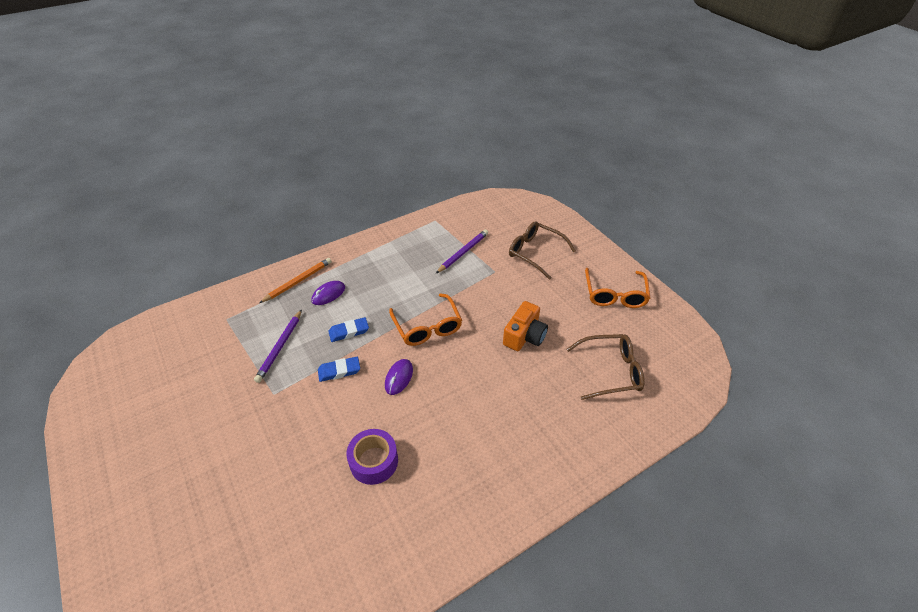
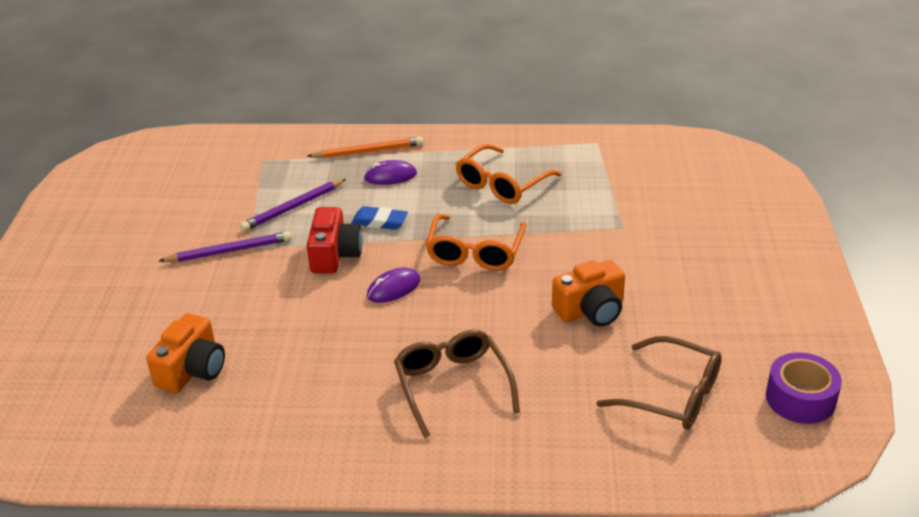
camera: 35 degrees right, 10 degrees down
(312, 517) = (192, 370): none -> orange camera
(339, 371) = (334, 255): blue eraser -> red camera
(374, 461) = (295, 352): purple tape -> purple tape (800, 399)
(463, 252) = (599, 191): purple pencil -> purple pencil (229, 251)
(535, 253) = (703, 226): brown glasses -> brown glasses (452, 386)
(614, 294) = (773, 316): orange glasses -> orange glasses (502, 184)

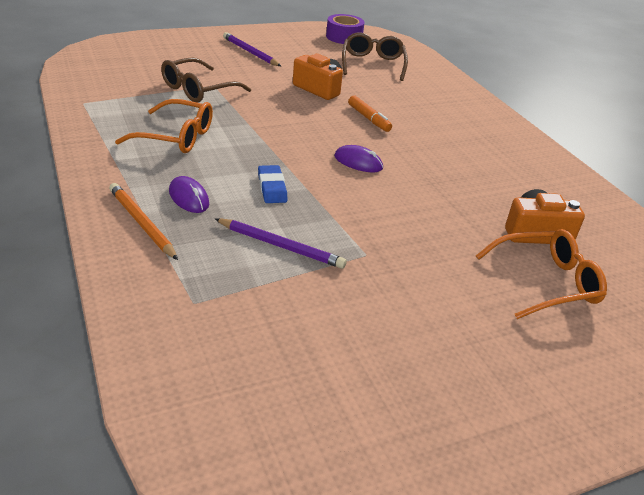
camera: 120 degrees left, 0 degrees up
(229, 251) = (381, 266): purple pencil -> purple pencil (250, 52)
(334, 255) = (338, 200): red camera -> none
(452, 386) = (432, 124): brown glasses -> brown glasses (198, 90)
(475, 252) = (285, 135): orange glasses -> orange glasses (546, 282)
(490, 329) = (368, 119): none -> orange marker

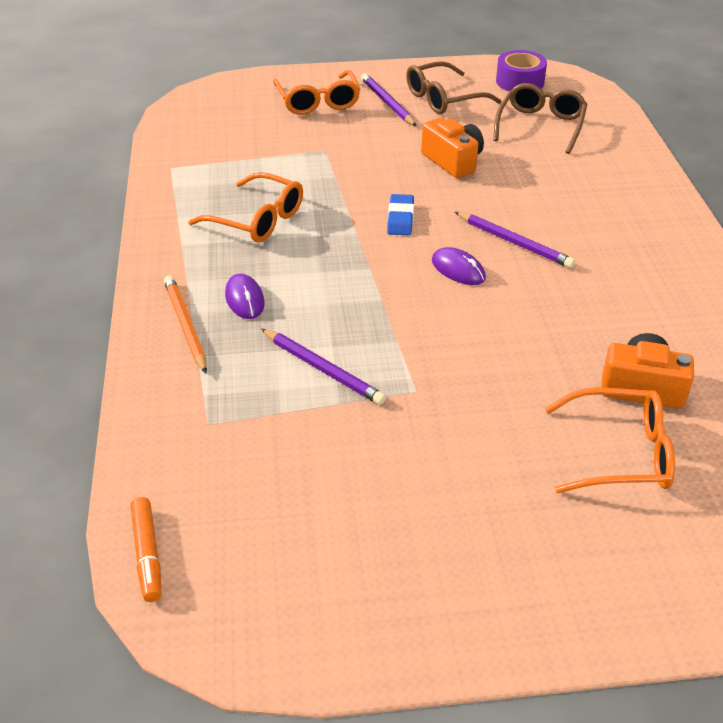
camera: 20 degrees right, 5 degrees up
(194, 53) = (318, 102): none -> orange glasses
(198, 90) = (304, 156): brown glasses -> brown glasses (443, 99)
(272, 187) = (341, 295): blue eraser -> blue eraser (400, 218)
(368, 119) = (498, 209): orange marker -> orange marker (147, 554)
(391, 141) = (514, 242): none -> purple pencil

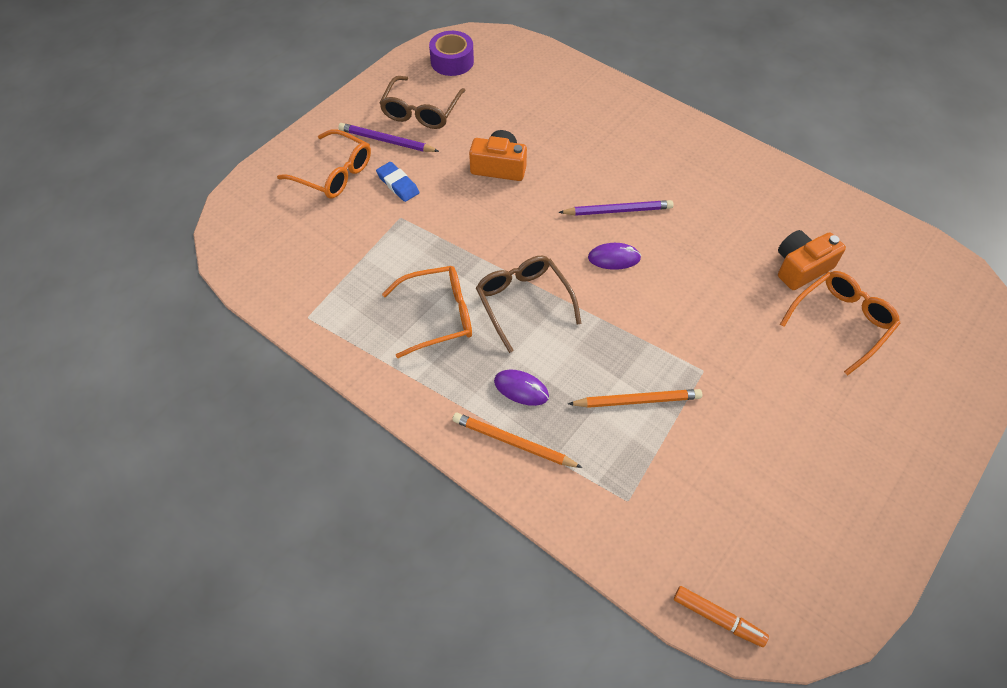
camera: 45 degrees left, 15 degrees up
(323, 369) = (637, 400): purple pencil -> orange pencil
(400, 218) = (529, 242): blue eraser -> blue eraser (398, 184)
(540, 126) = (514, 96): brown glasses -> brown glasses (523, 302)

